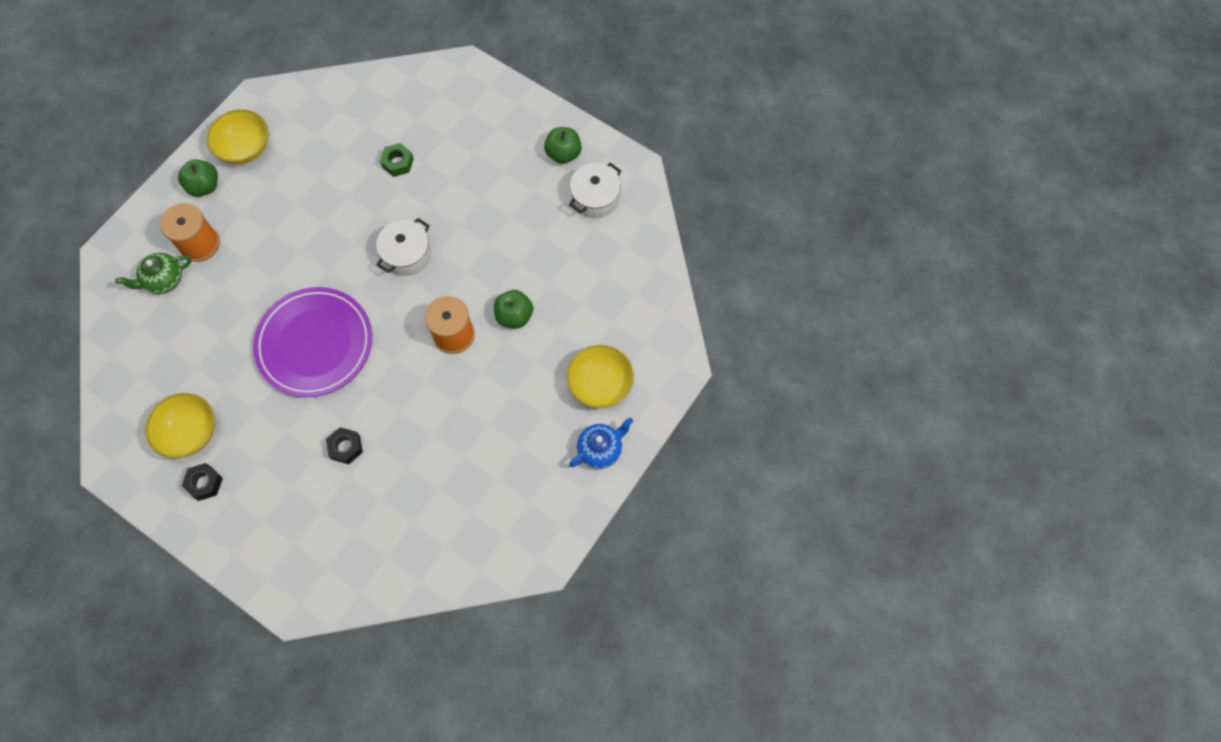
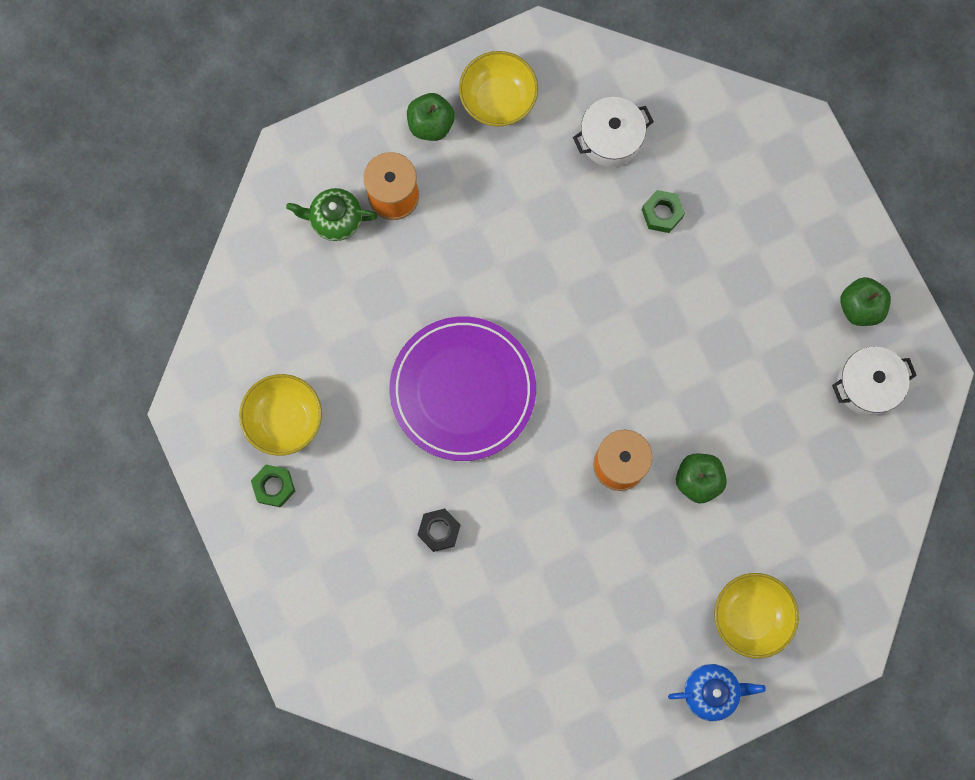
camera: 30 degrees right, 10 degrees up
(204, 483) = (274, 486): black nut -> green nut
(407, 255) = (615, 337): white pot -> white pot (611, 139)

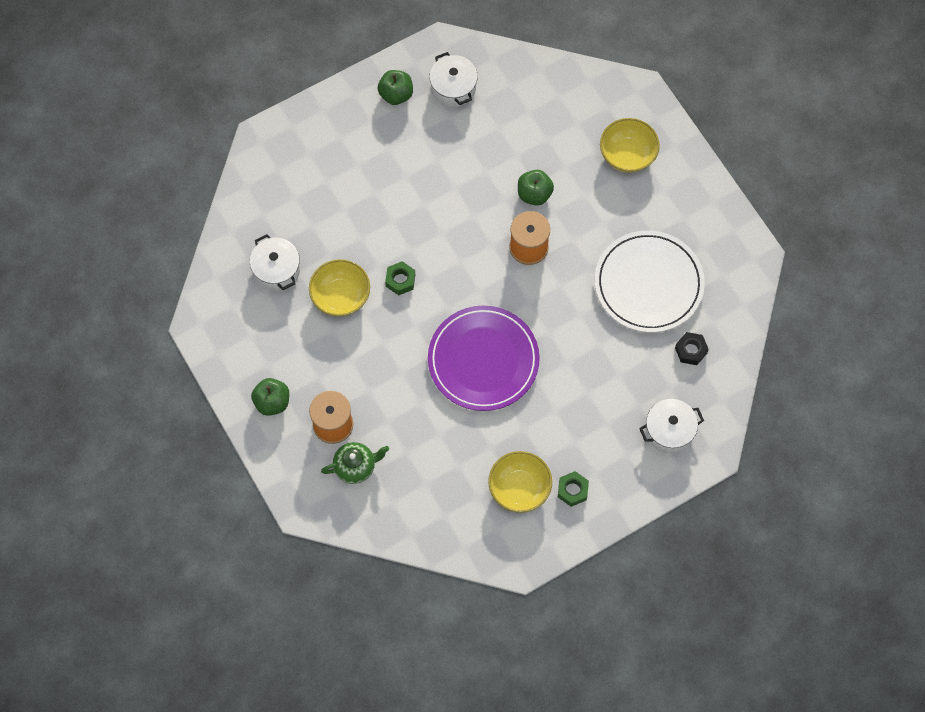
camera: 95 degrees left, 10 degrees down
(335, 220) = (356, 466): green teapot -> green teapot turned 105 degrees counterclockwise
(341, 623) = (669, 431): none -> white pot
(439, 531) = (592, 368): black nut -> black nut (691, 350)
(498, 99) = (249, 354): yellow bowl -> yellow bowl (341, 296)
(553, 621) = (648, 284): none -> white plate
(662, 213) = (334, 230): green nut -> green nut (400, 280)
(711, 691) = (683, 177): blue teapot -> none

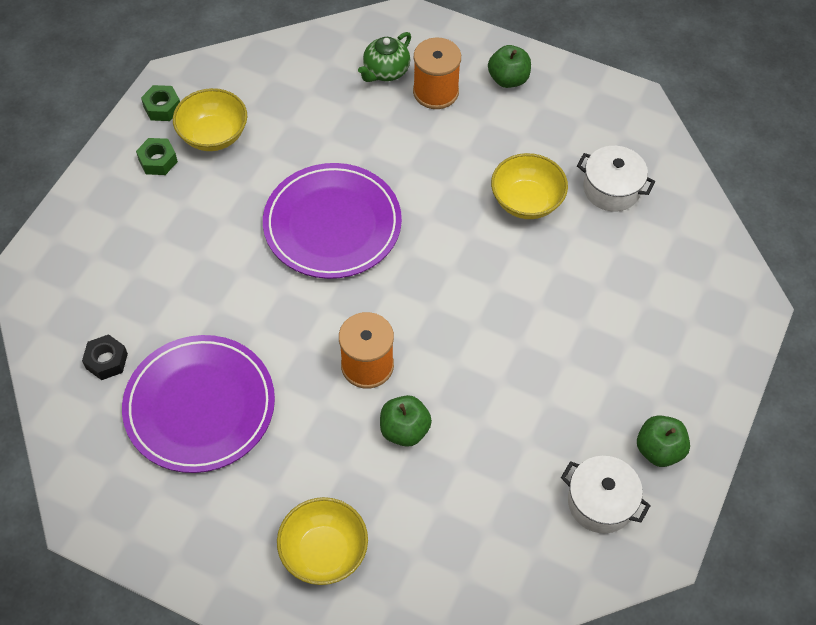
camera: 145 degrees right, 10 degrees down
(400, 280) = (479, 250): green nut -> green nut (162, 107)
(648, 284) = (200, 406): white plate -> purple plate
(669, 431) = (86, 266): white pot -> none

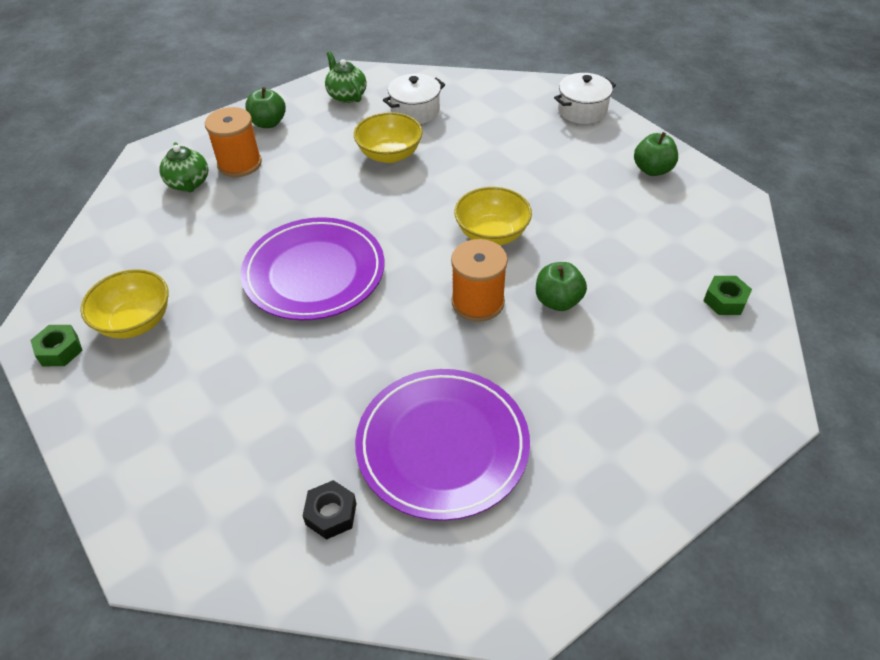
camera: 60 degrees left, 10 degrees down
(158, 161) = (121, 377): green nut -> green nut (725, 300)
(324, 552) = (655, 402): yellow bowl -> yellow bowl (491, 234)
(596, 118) = (346, 96): none -> green teapot
(600, 502) = (683, 214): white pot -> white pot (582, 110)

